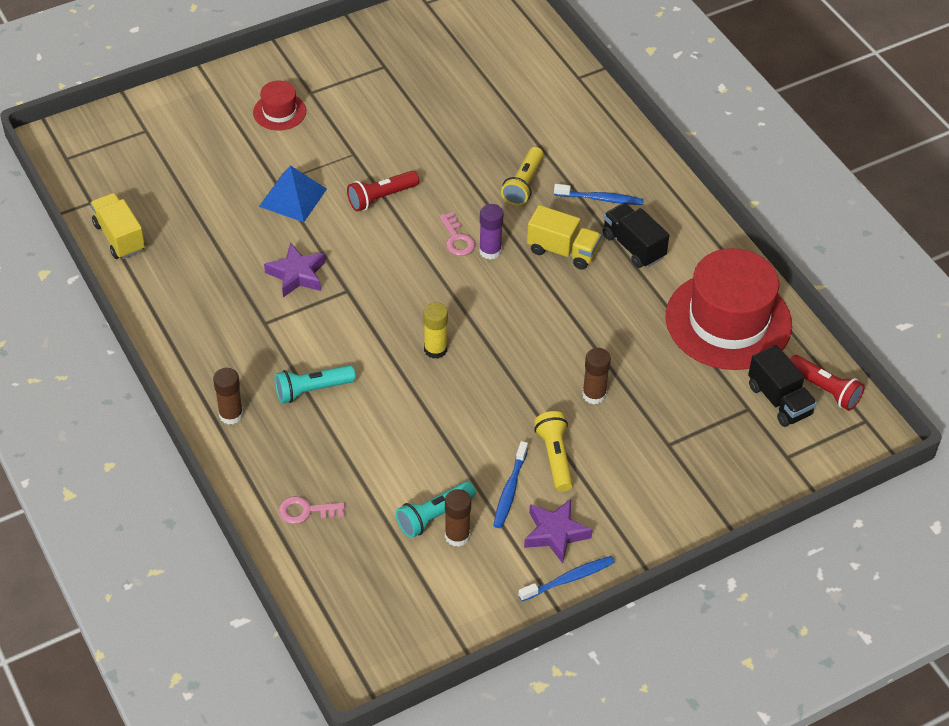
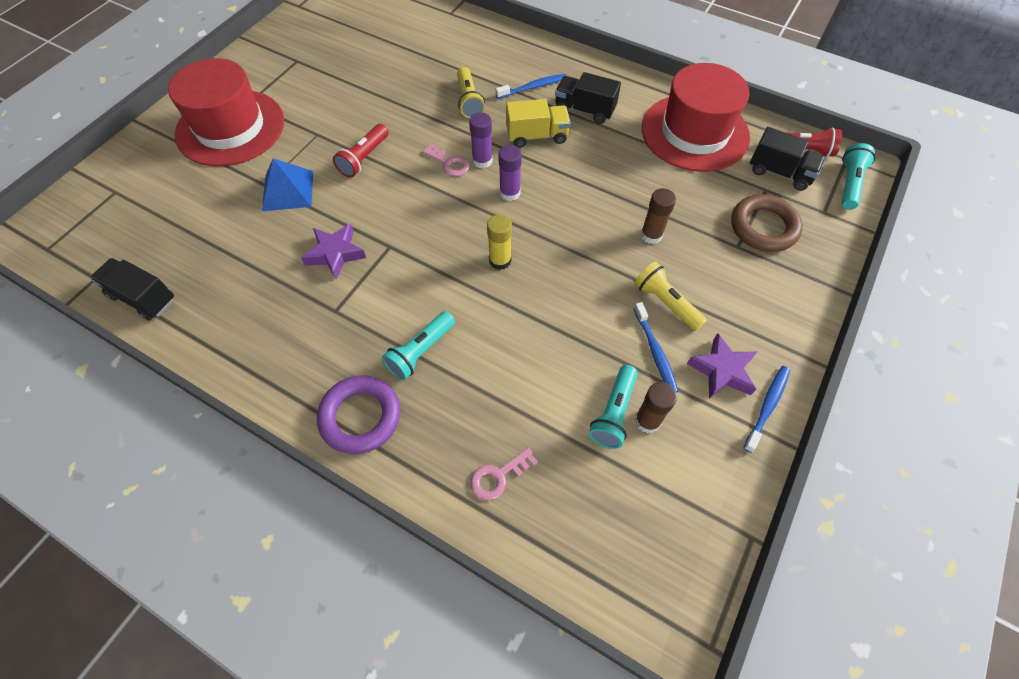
camera: 30 degrees left, 10 degrees up
(119, 237) = (143, 298): yellow truck -> black truck
(231, 415) = (360, 417): brown glue stick -> purple ring
(279, 112) = (230, 128): red hat -> red hat, size x2.17
(492, 293) = (510, 193): none -> purple glue stick
(710, 440) = (763, 227): none -> brown ring
(842, 444) = (849, 184): none -> turquoise flashlight

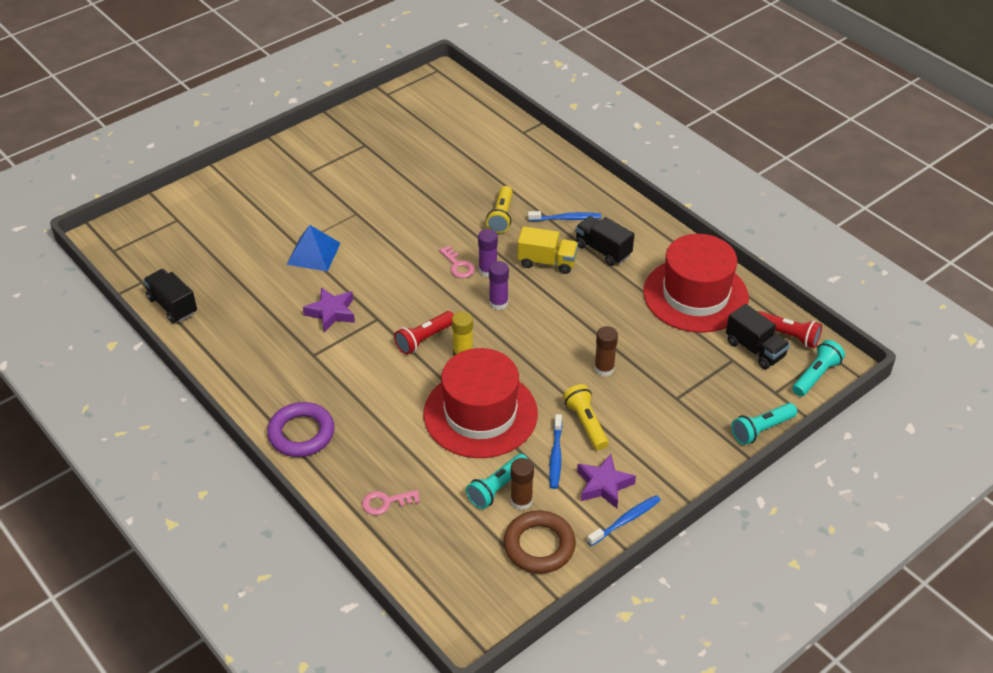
camera: 20 degrees right, 15 degrees down
(230, 128) = (287, 190): red hat -> red hat (480, 414)
(364, 158) = (387, 243): red flashlight -> red flashlight (424, 339)
(421, 351) = (367, 402): turquoise flashlight -> turquoise flashlight (761, 430)
(763, 227) = (709, 389): brown ring -> brown ring (539, 546)

